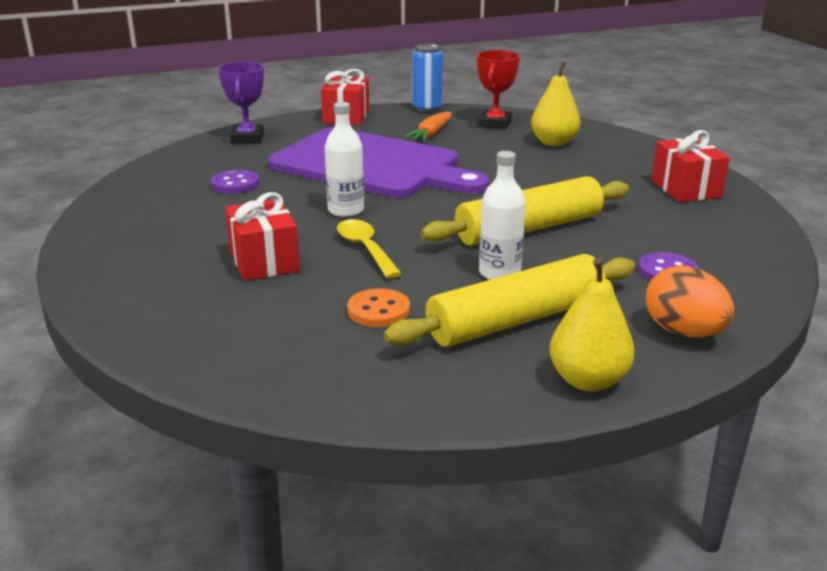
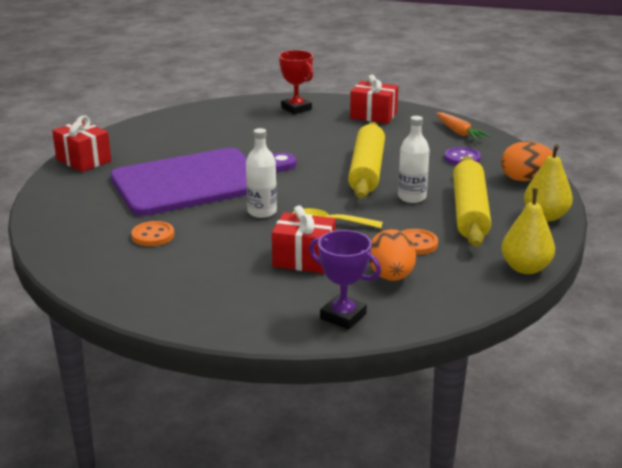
camera: 55 degrees left, 0 degrees up
(235, 184) = (153, 235): purple button -> orange button
(247, 138) = (62, 207): purple trophy -> purple trophy (343, 316)
(276, 319) = (391, 276): none -> orange egg
(427, 108) = (120, 131): blue can -> none
(431, 134) = (173, 146): orange carrot -> orange carrot (459, 132)
(495, 124) = (190, 122): red trophy -> red trophy (296, 108)
(554, 142) = (253, 119): yellow pear -> yellow pear (525, 268)

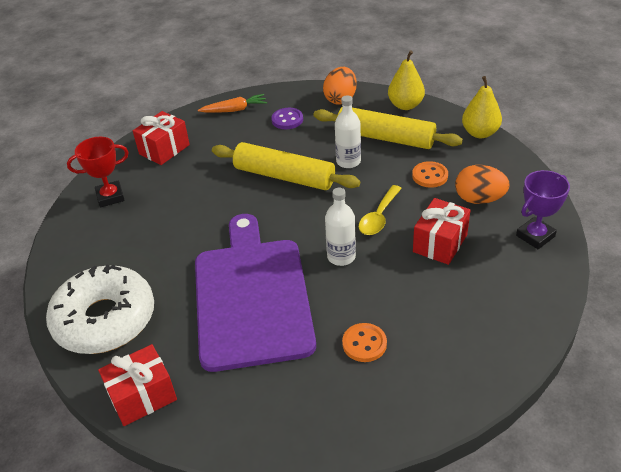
camera: 70 degrees left, 15 degrees up
(156, 134) = (105, 319): none -> white donut

